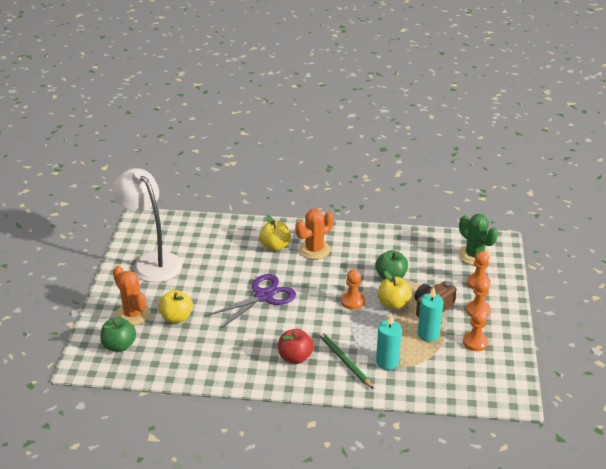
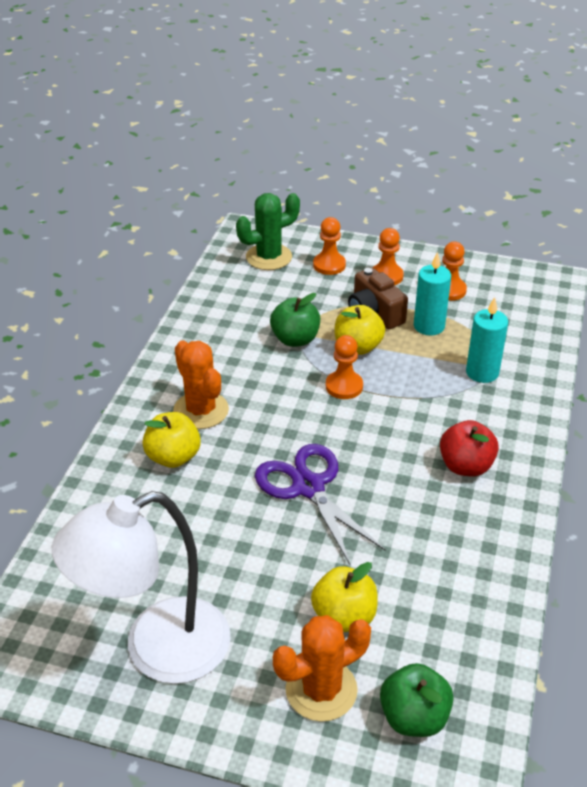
camera: 80 degrees left, 5 degrees up
(344, 361) = (477, 414): green pencil -> none

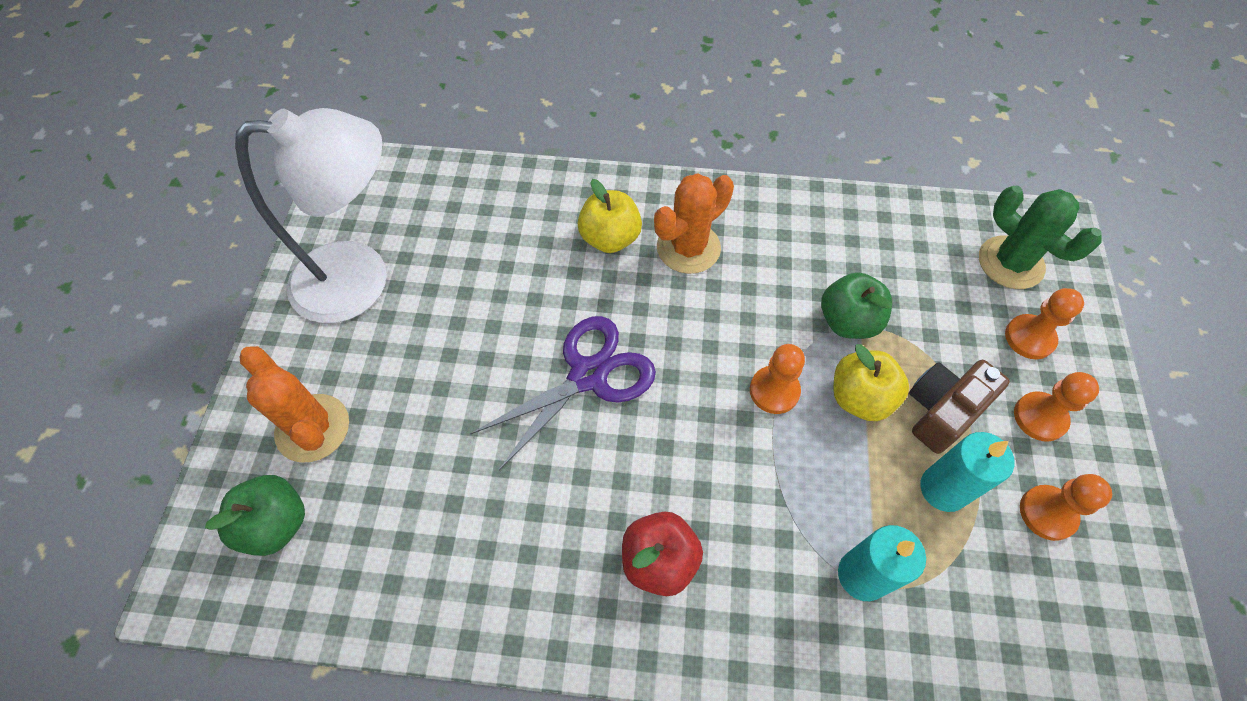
camera: 80 degrees right, 20 degrees up
(157, 649) = (361, 279): white lamp -> white lamp turned 120 degrees clockwise
(344, 617) = (404, 438): yellow apple -> none

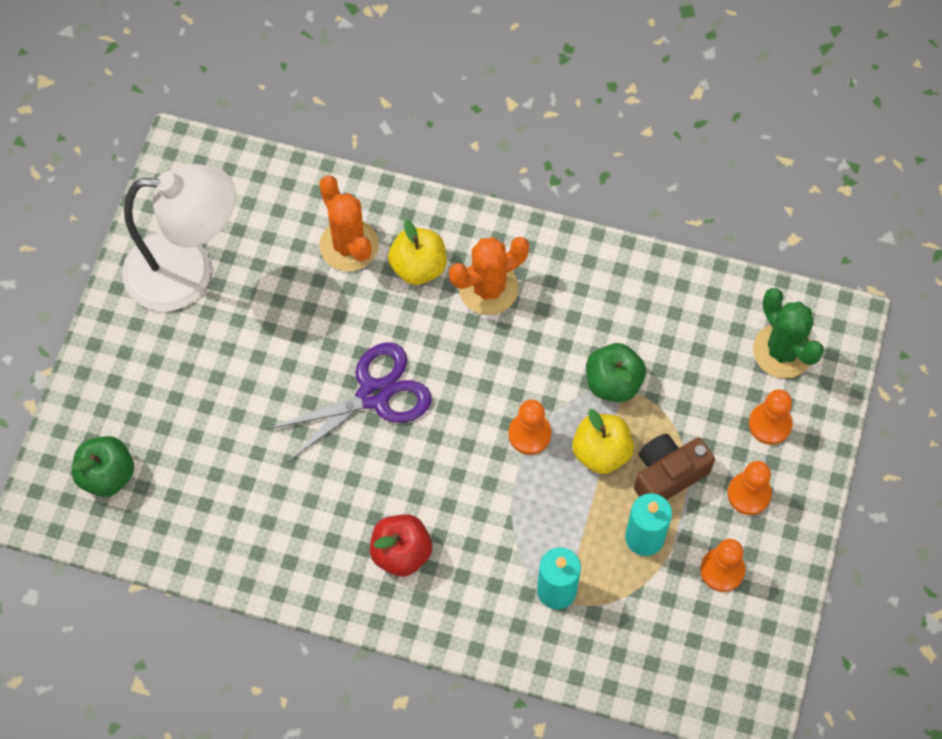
camera: 10 degrees right, 5 degrees up
(312, 428) = (139, 402): orange cactus -> orange cactus (349, 245)

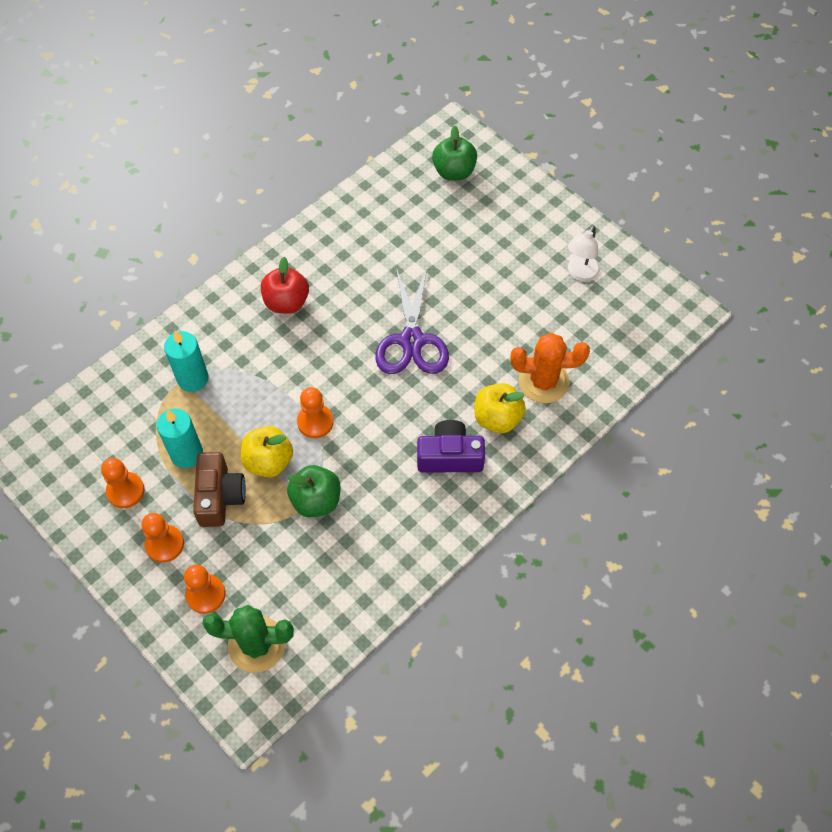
camera: 120 degrees right, 5 degrees down
(187, 272) = (580, 274): white lamp -> white lamp, size x0.45
(488, 288) = (450, 456): orange cactus -> purple camera

